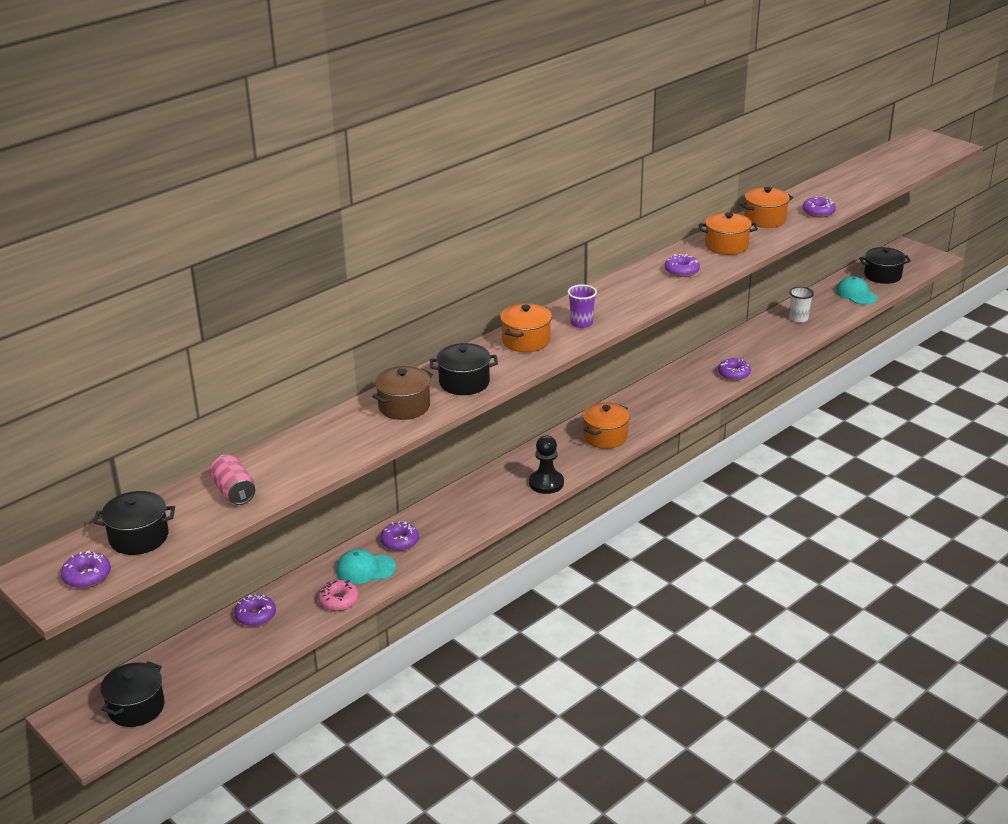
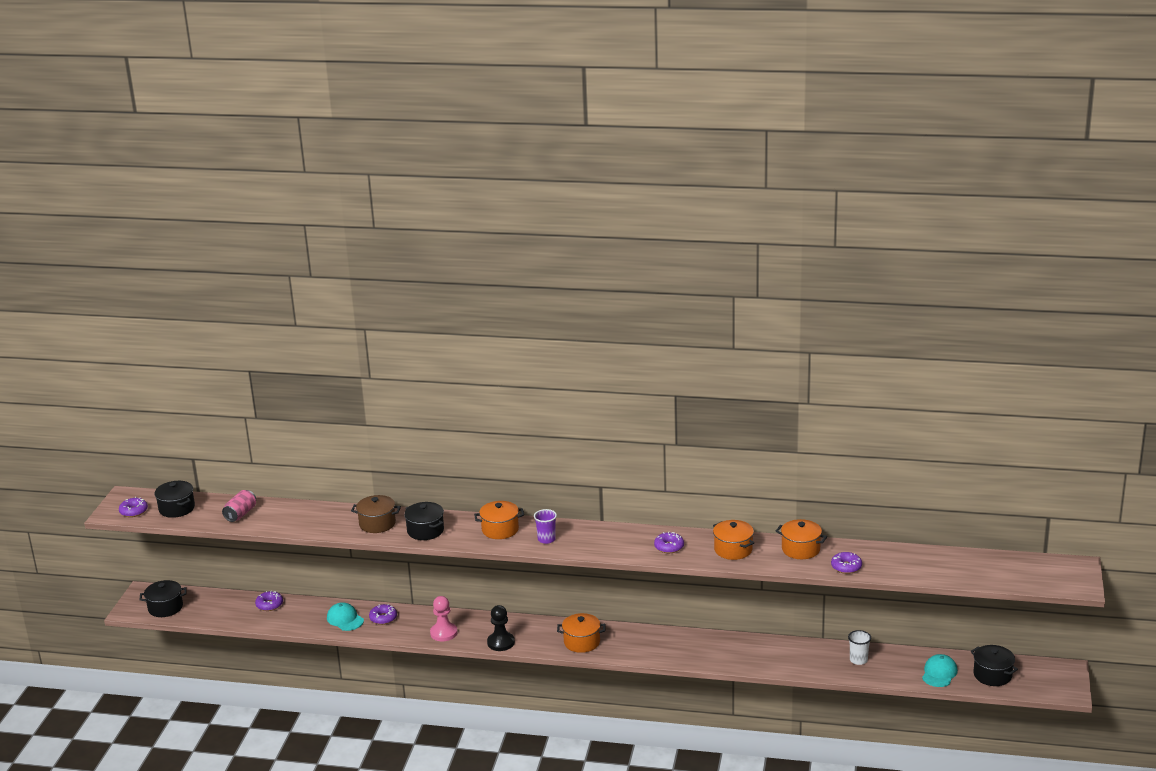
camera: 55 degrees right, 5 degrees down
(339, 600) = (308, 624): pink donut -> none
(482, 512) = (443, 633): none -> pink pawn
(734, 374) = (732, 662): purple donut -> none

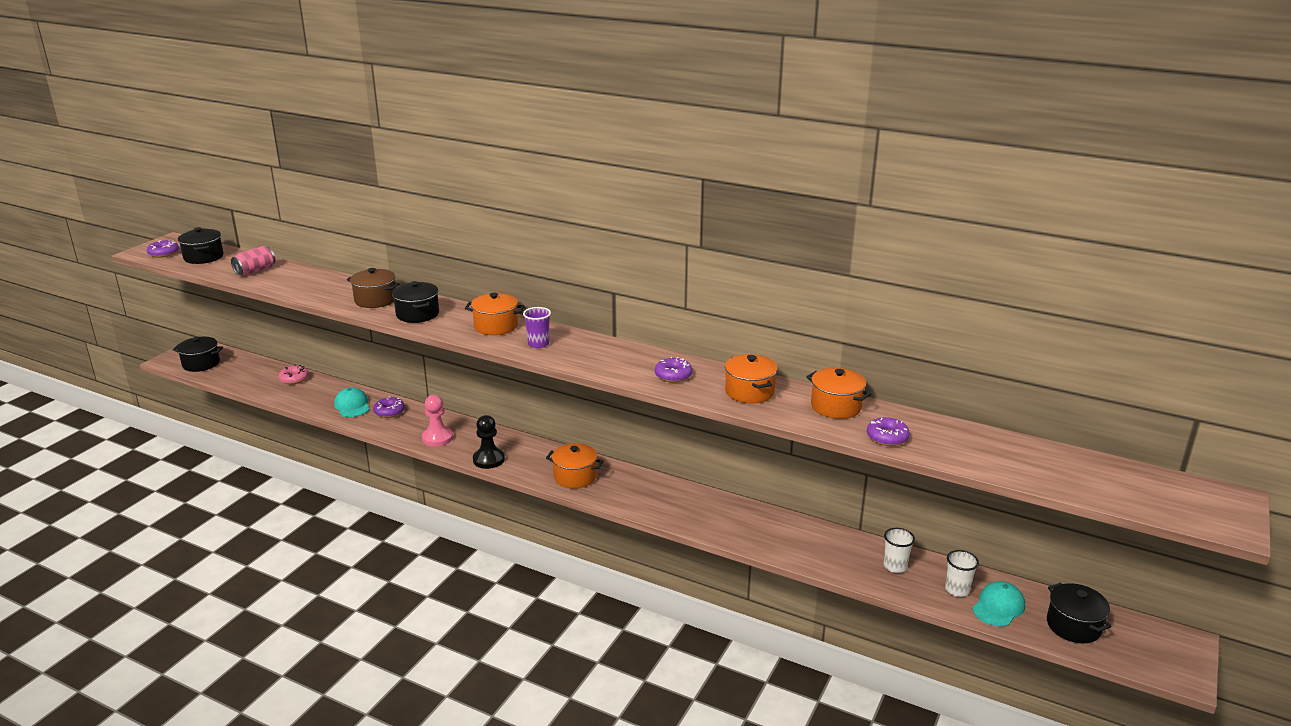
camera: 15 degrees right, 0 degrees up
(269, 605) = (294, 379): purple donut -> pink donut
(907, 667) = (957, 590): none -> white cup

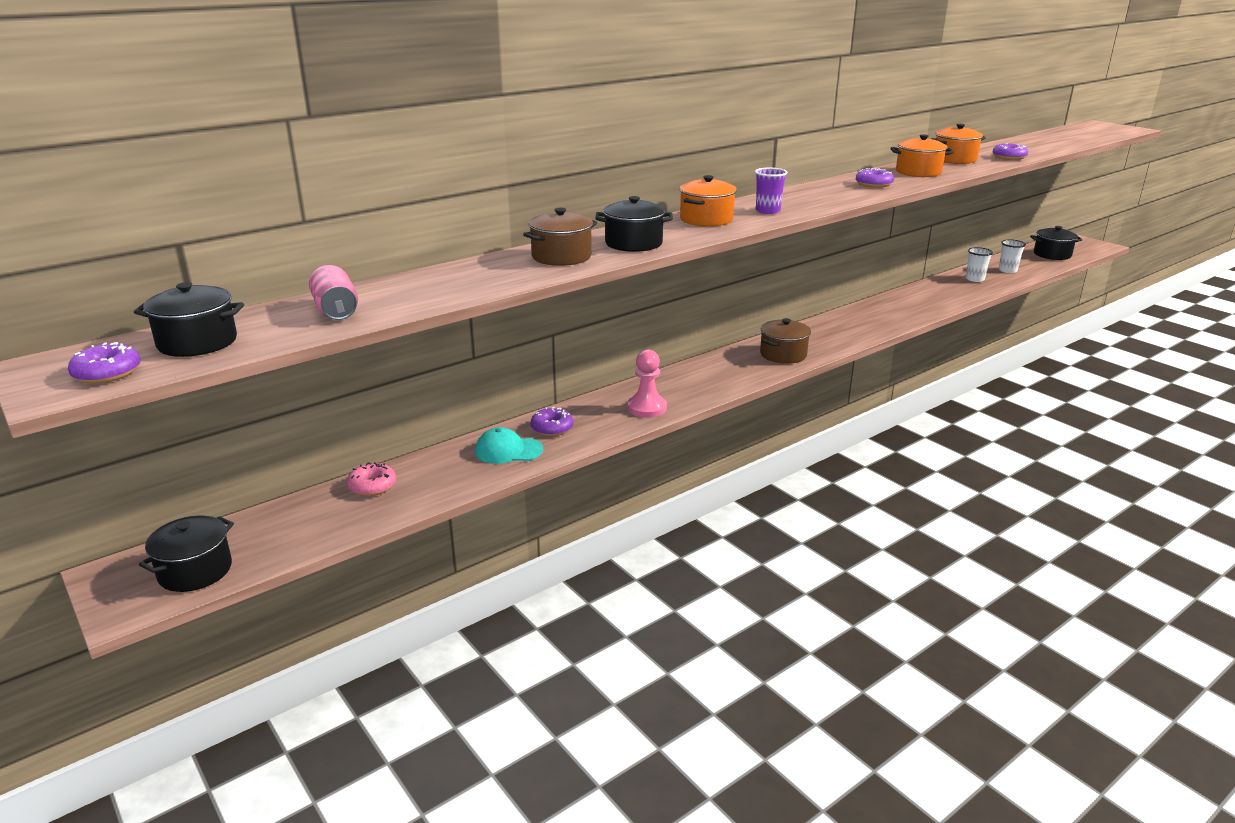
camera: 65 degrees left, 0 degrees up
(488, 459) = (718, 388): black pawn -> none
(575, 477) = (783, 354): orange pot -> brown pot
(998, 607) = (1029, 265): turquoise cap -> none

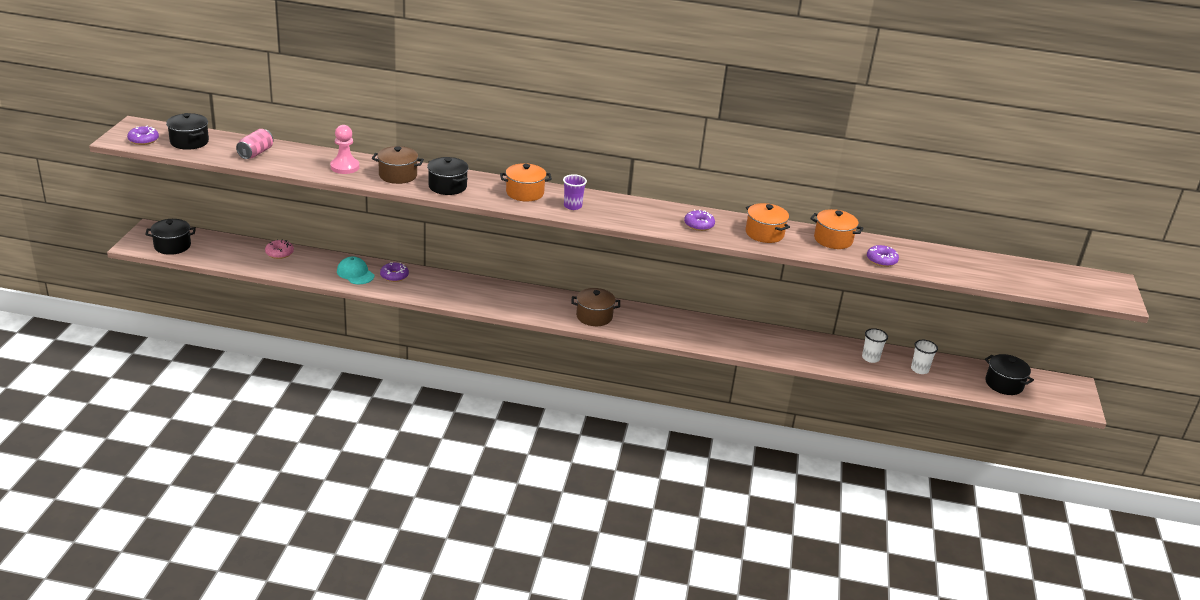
camera: 45 degrees right, 5 degrees up
(647, 408) = (455, 295): pink pawn -> pink pawn (345, 167)

